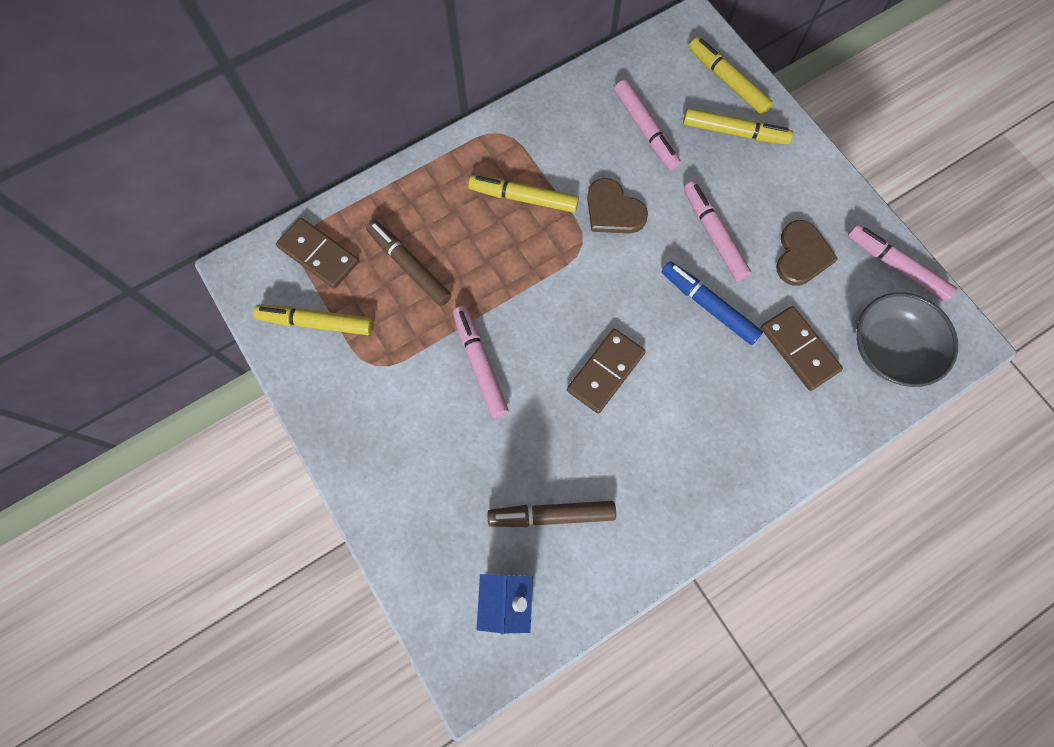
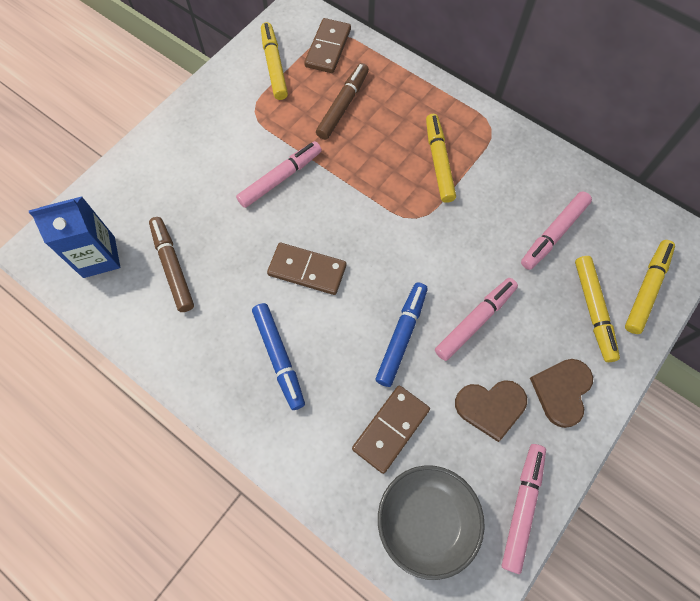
camera: 70 degrees right, 5 degrees down
(613, 210) = (460, 232): brown heart -> brown heart (562, 391)
(695, 431) = (279, 357): none -> blue marker

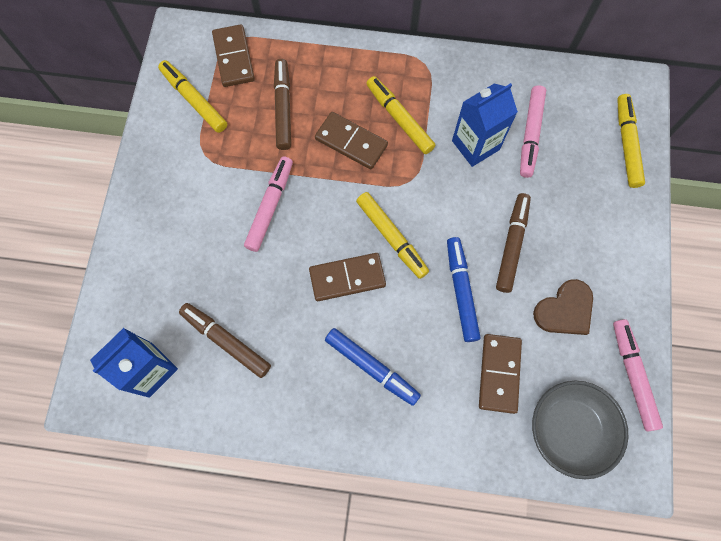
camera: 30 degrees left, 5 degrees up
(383, 160) = (351, 142): none -> brown domino
(475, 321) = (512, 245): pink marker -> brown marker
(495, 217) = (475, 145): none -> blue carton
(562, 391) = (610, 265): brown heart -> none
(593, 310) = (597, 185): yellow marker -> yellow marker (391, 237)

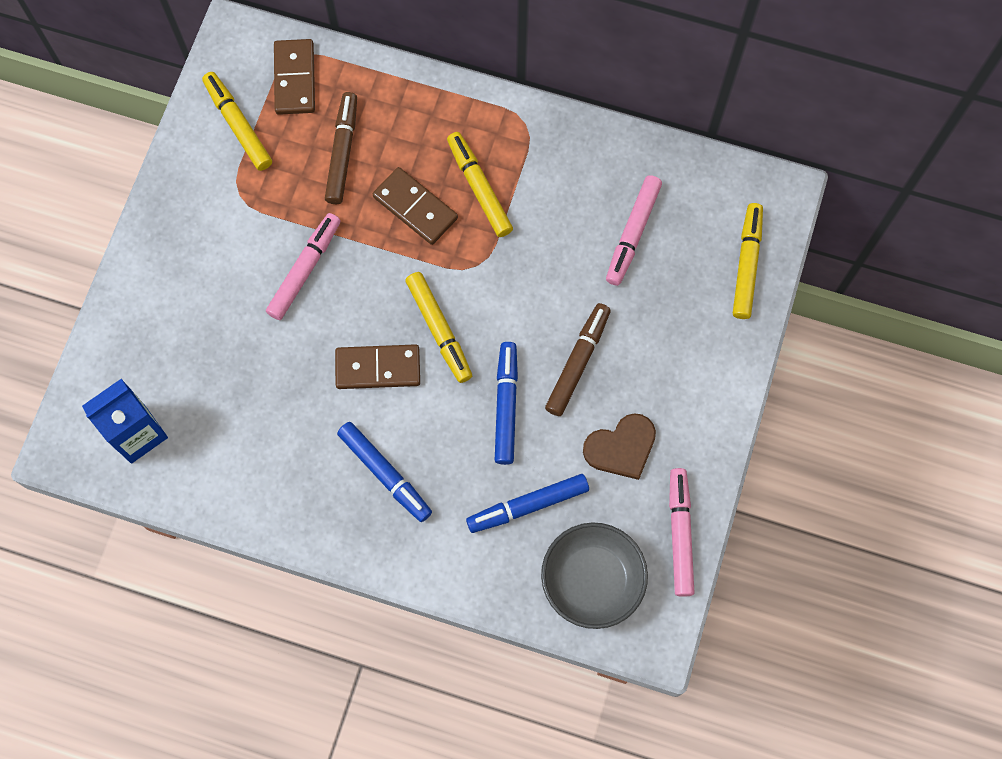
camera: 10 degrees right, 0 degrees up
(226, 341) = (227, 416): brown marker -> none
(475, 145) = (563, 235): blue carton -> none
(499, 373) = (527, 505): brown domino -> blue marker

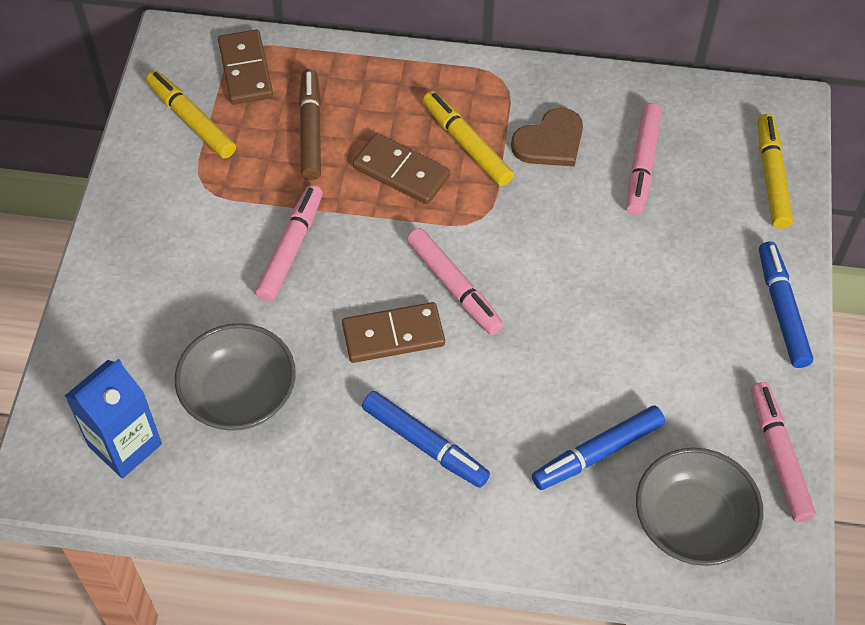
camera: 10 degrees left, 15 degrees down
(238, 403) = (239, 394): none -> grey bowl
(439, 330) = (454, 287): yellow marker -> pink marker
(506, 405) = (547, 352): blue marker -> blue marker (782, 309)
(578, 362) = (616, 297): brown marker -> none
(621, 447) = (687, 376): brown heart -> brown heart (550, 141)

